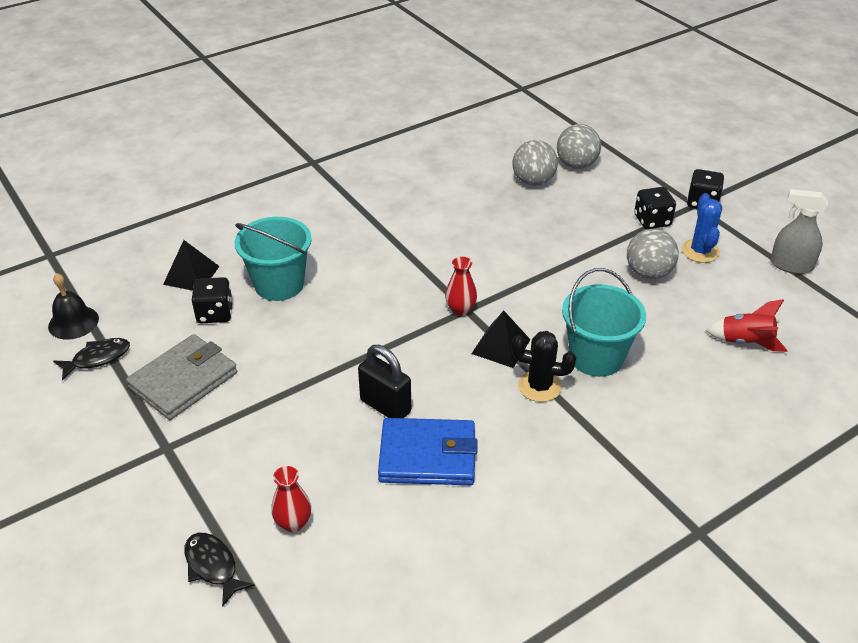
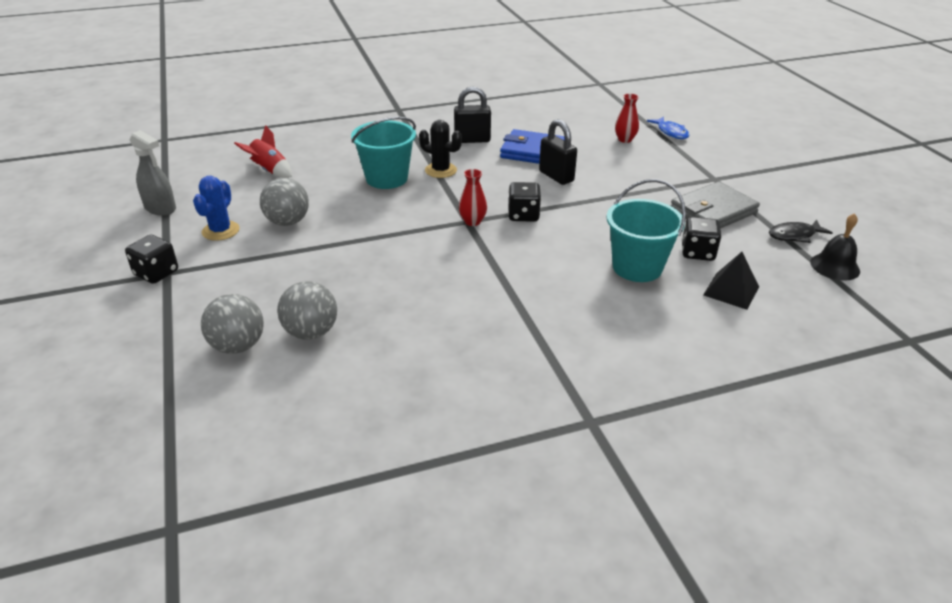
camera: 165 degrees left, 5 degrees down
(213, 566) = (671, 132): black fish -> blue fish
(501, 346) = (454, 194): black pyramid -> none
(531, 466) = (472, 140): none -> black padlock
(652, 221) = (230, 264): black dice -> black dice (523, 215)

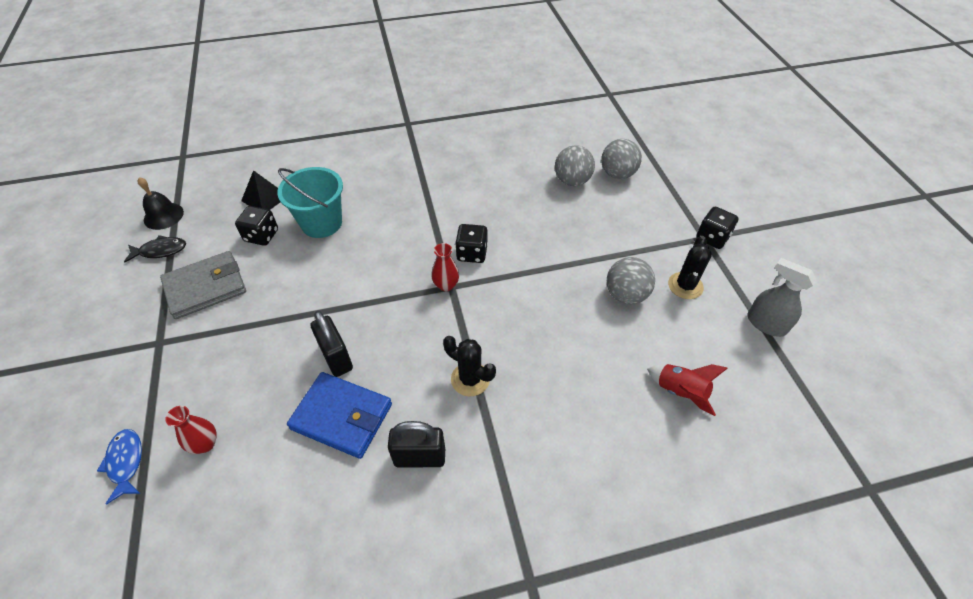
camera: 175 degrees left, 15 degrees up
(220, 231) = (685, 286): blue cactus -> black cactus
(386, 178) = (534, 365): turquoise bucket -> none
(523, 215) = (394, 292): black dice -> black dice (472, 253)

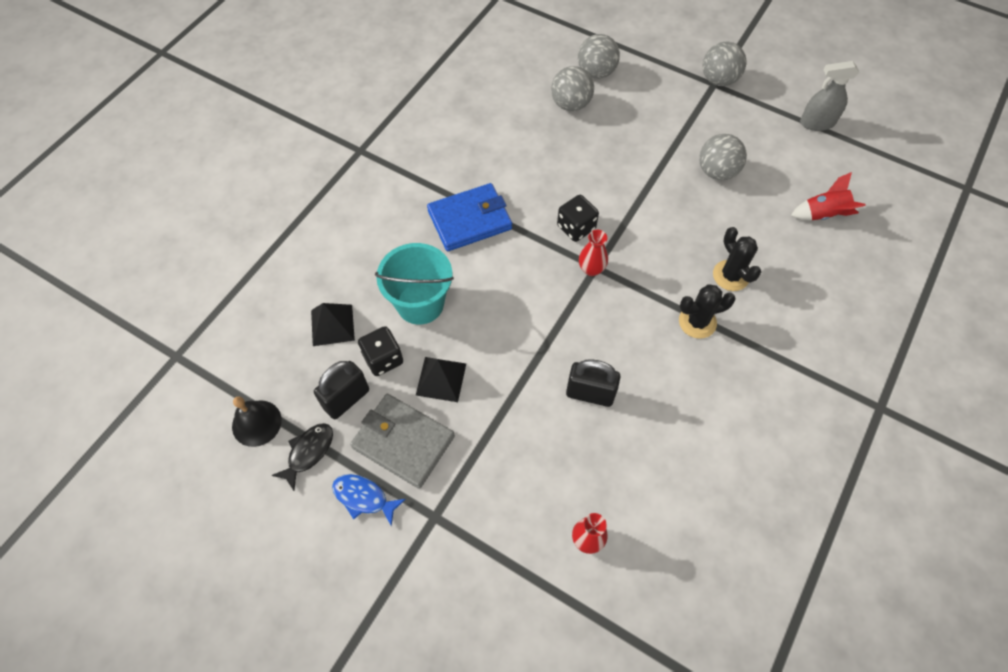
camera: 45 degrees left, 10 degrees up
(125, 462) = (550, 610): blue fish -> blue fish (364, 497)
(205, 287) = (403, 442): grey wallet -> grey wallet turned 75 degrees counterclockwise
(272, 272) = (441, 379): none -> black pyramid
(342, 417) = (652, 427): blue wallet -> blue wallet (470, 220)
(420, 457) = (734, 402): black padlock -> black padlock (346, 399)
(685, 286) = (743, 133): black cactus -> black cactus (731, 275)
(712, 238) = (718, 80): black dice -> grey ball

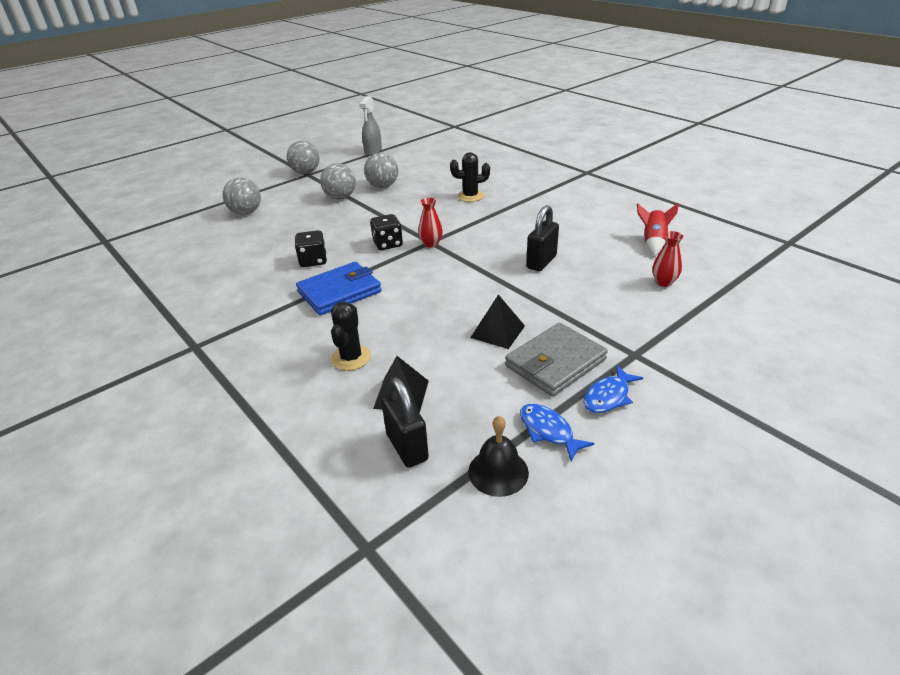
camera: 70 degrees left, 25 degrees down
(308, 452) = (548, 431): black fish -> blue fish
(346, 399) = (495, 395): black padlock -> black padlock (407, 447)
(383, 359) = (460, 363): black dice -> black dice (313, 261)
(420, 303) = (410, 332): turquoise bucket -> none
(470, 220) = (339, 292): blue wallet -> blue wallet turned 60 degrees clockwise
(570, 104) = (265, 227): grey ball -> grey ball (340, 197)
(697, 322) = (500, 213): black cactus -> black cactus (351, 358)
(823, 214) = (443, 162): red rocket -> red rocket (653, 243)

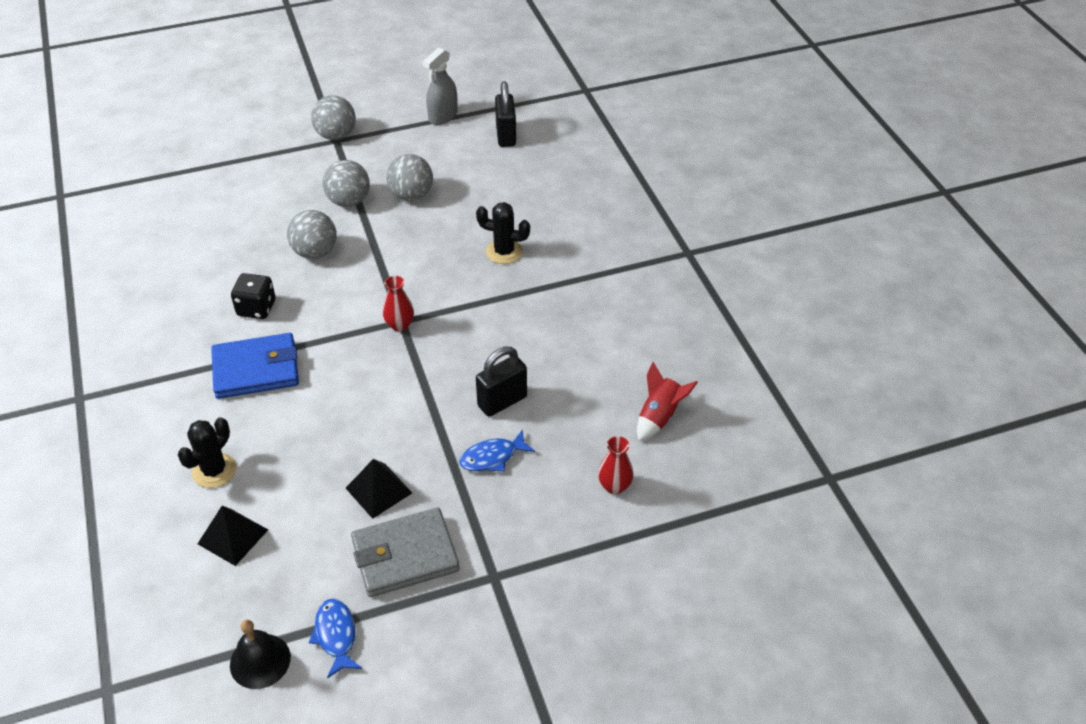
camera: 20 degrees right, 10 degrees up
(246, 212) = (228, 194): grey ball -> grey ball (315, 252)
(387, 244) = (352, 308): black dice -> none
(407, 447) = (200, 601): black padlock -> black padlock (506, 136)
(608, 396) = (423, 618): blue fish -> blue fish (492, 457)

